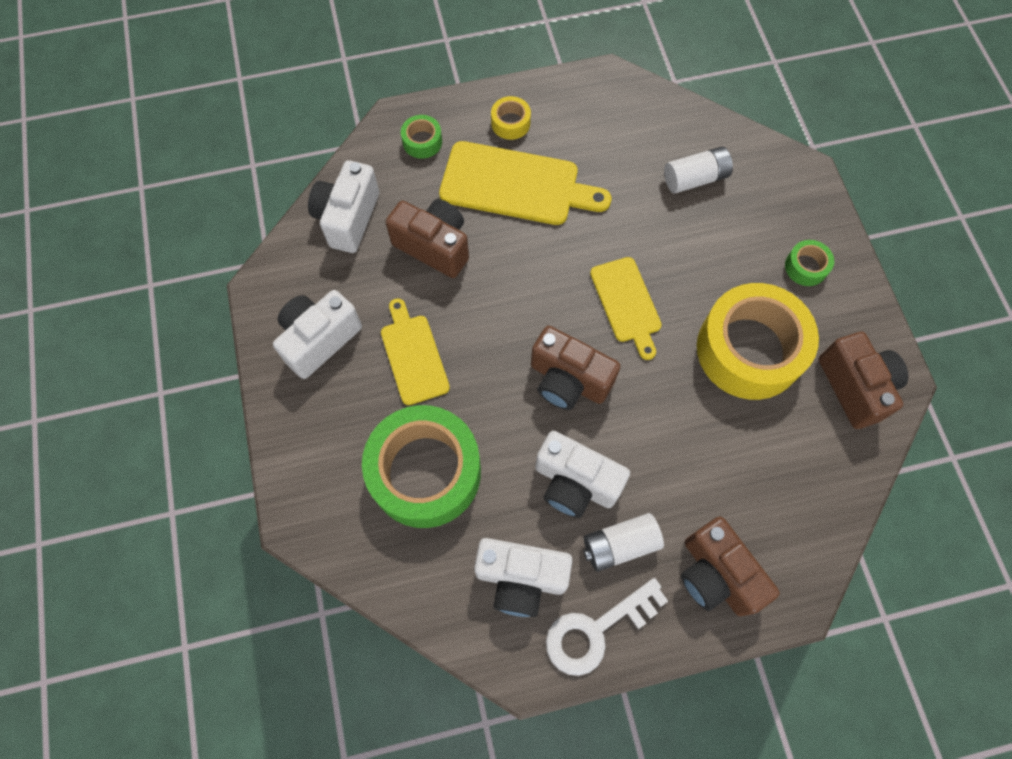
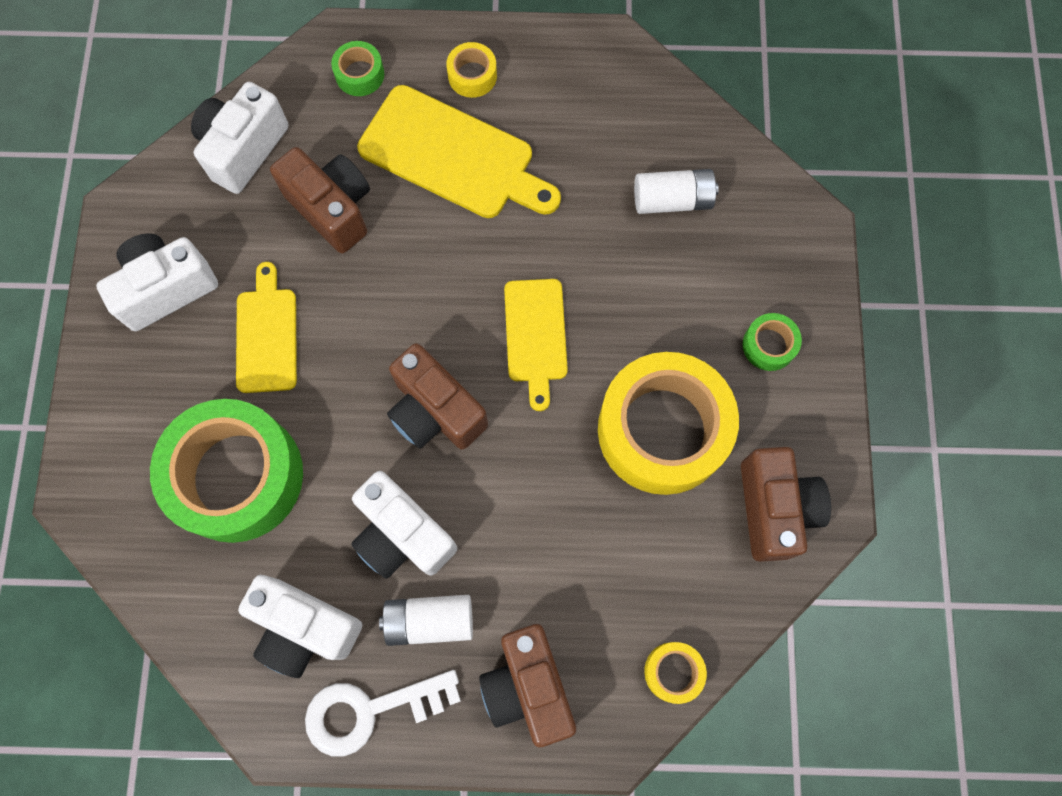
camera: 15 degrees right, 5 degrees up
(824, 532) = (673, 672): none -> yellow tape

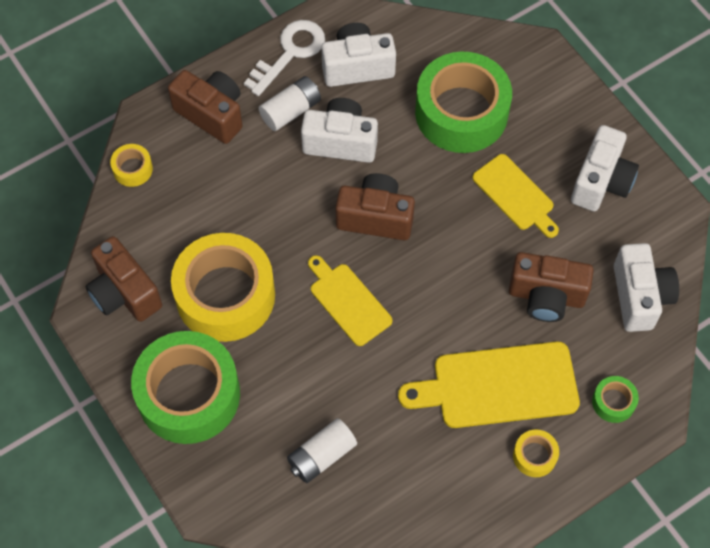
camera: 145 degrees right, 10 degrees down
(769, 345) = (188, 394): green tape -> green tape, size x2.39

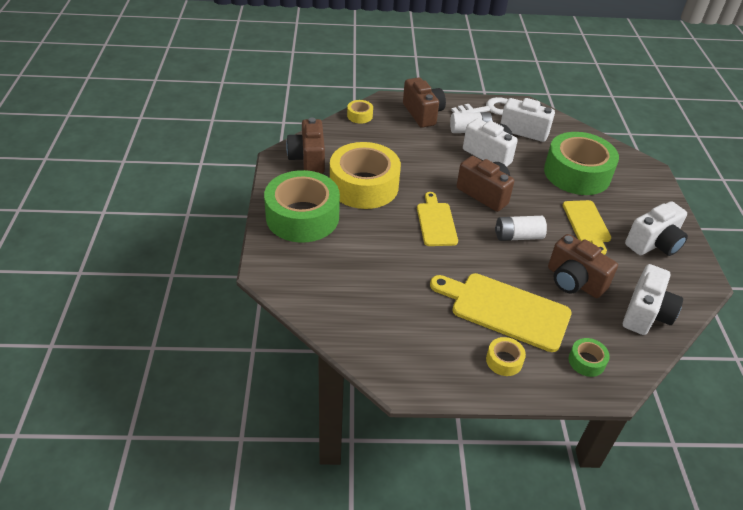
camera: 30 degrees right, 20 degrees down
(321, 456) = (356, 285): white battery -> white battery (518, 236)

